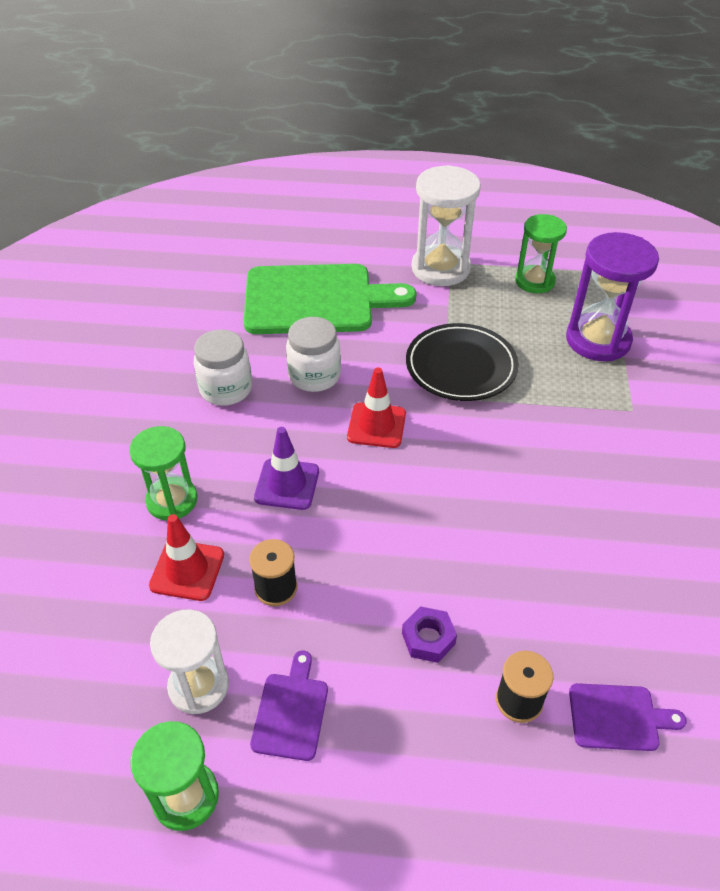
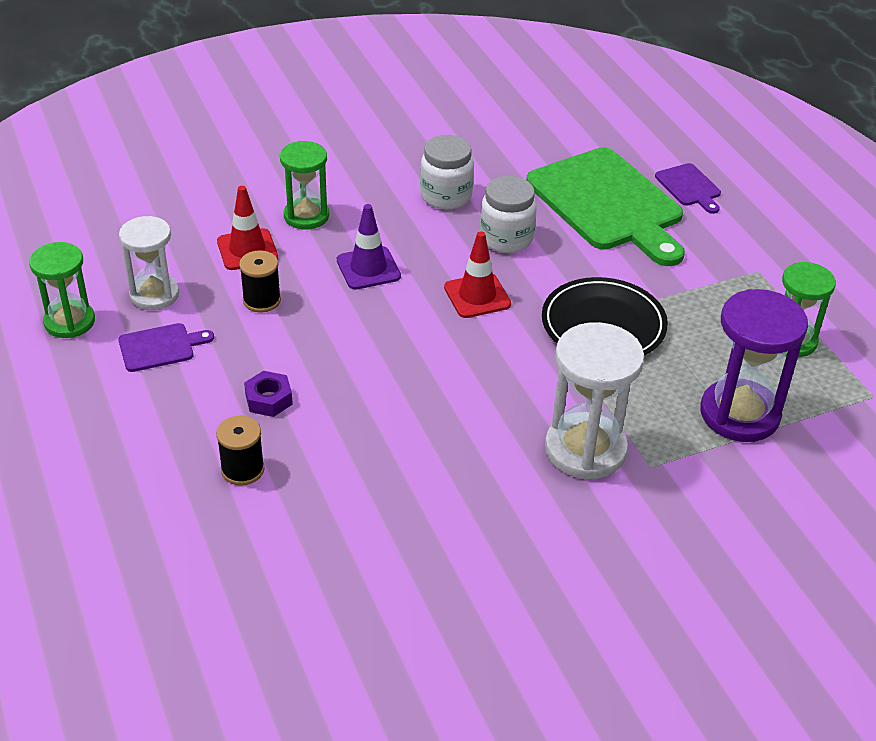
camera: 60 degrees right, 5 degrees down
(440, 268) = (740, 267): white hourglass -> white hourglass (585, 449)
(618, 717) = (262, 536): purple cutting board -> purple cutting board (689, 187)

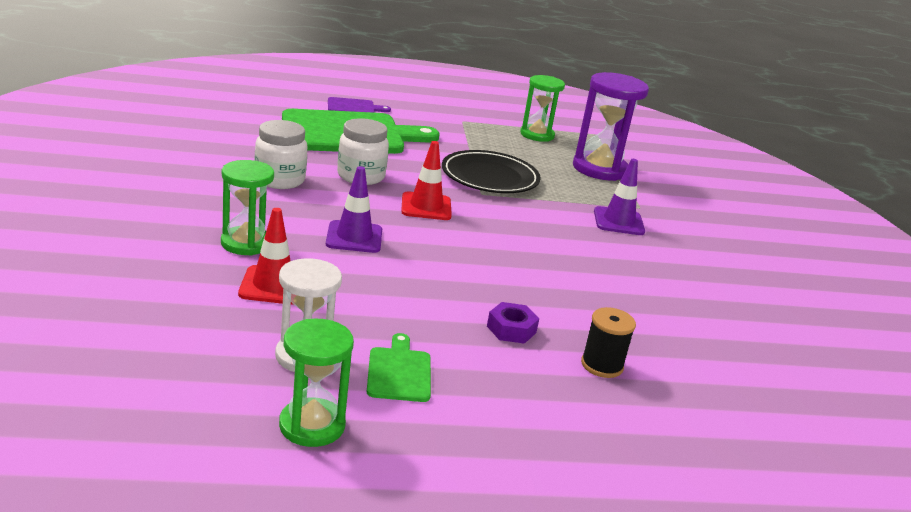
camera: 75 degrees left, 15 degrees down
(160, 347) = (399, 372): purple cutting board -> green cutting board
(262, 300) = (362, 298): black spool -> none
(585, 449) = (618, 221): white hourglass -> purple traffic cone

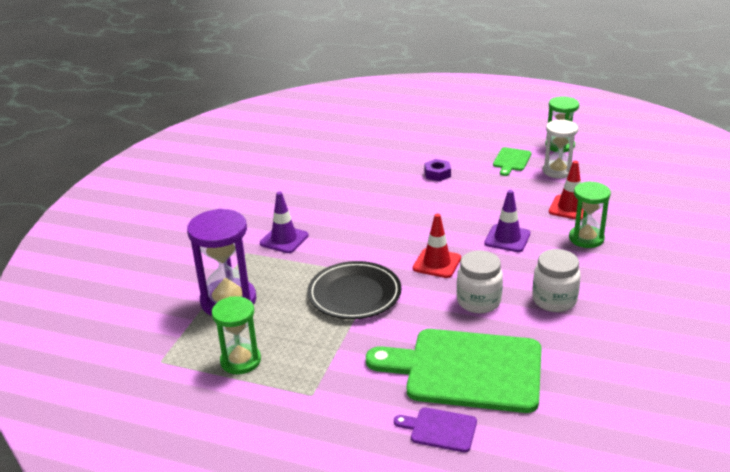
camera: 150 degrees left, 5 degrees up
(602, 365) = (402, 154): black spool -> none

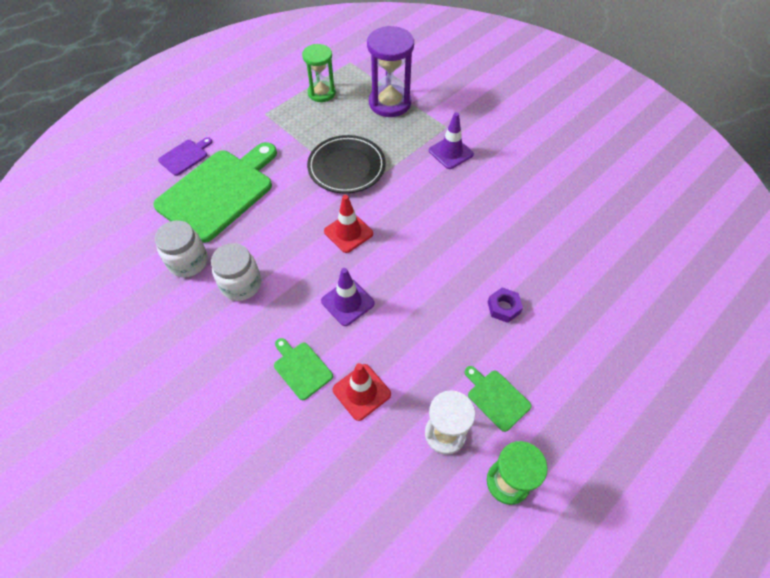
camera: 115 degrees right, 25 degrees up
(478, 301) = (280, 234): white jar -> white jar (188, 262)
(586, 238) = (301, 368): green hourglass -> green cutting board

